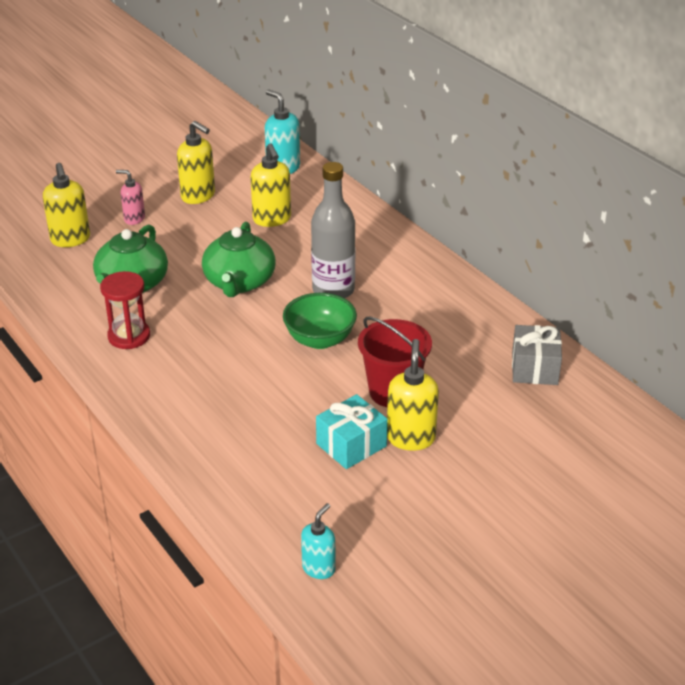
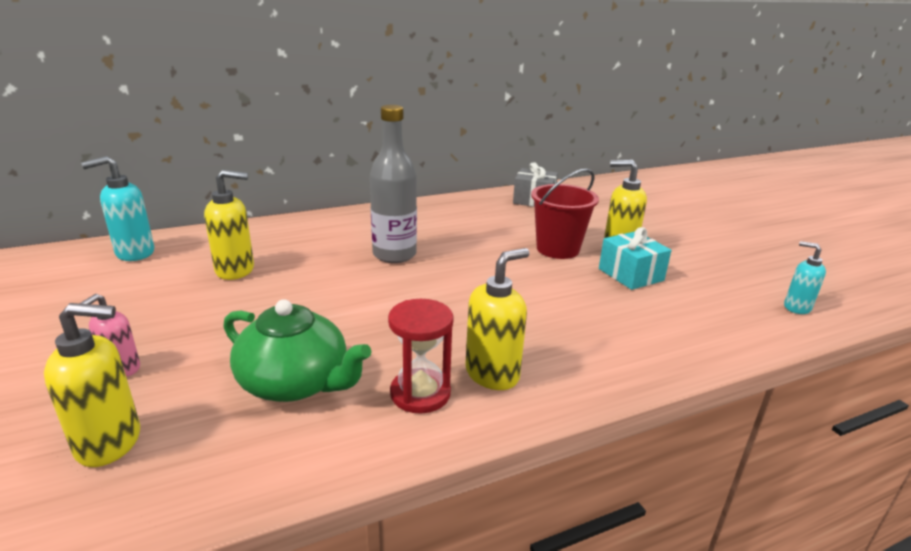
camera: 80 degrees left, 10 degrees down
(198, 196) = (125, 311): yellow soap dispenser -> yellow soap dispenser (492, 374)
(239, 282) = (347, 302): green teapot -> none
(320, 340) = (473, 270): green bowl -> none

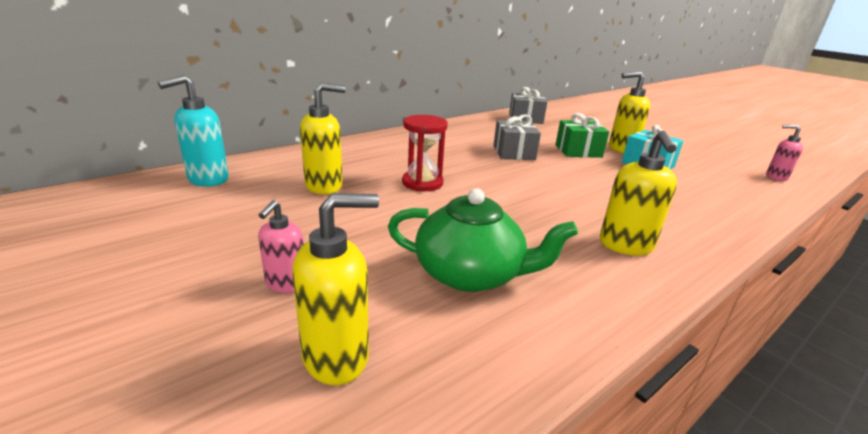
camera: 15 degrees left, 0 degrees up
(394, 255) = (456, 163): grey bottle -> none
(420, 393) = (585, 268): red hourglass -> red hourglass (422, 183)
(475, 245) = (514, 152): none -> grey gift
(492, 374) = (626, 246): yellow soap dispenser -> yellow soap dispenser turned 150 degrees clockwise
(557, 249) = (578, 151): red bucket -> green gift
(796, 307) = (776, 177): turquoise soap dispenser -> pink soap dispenser

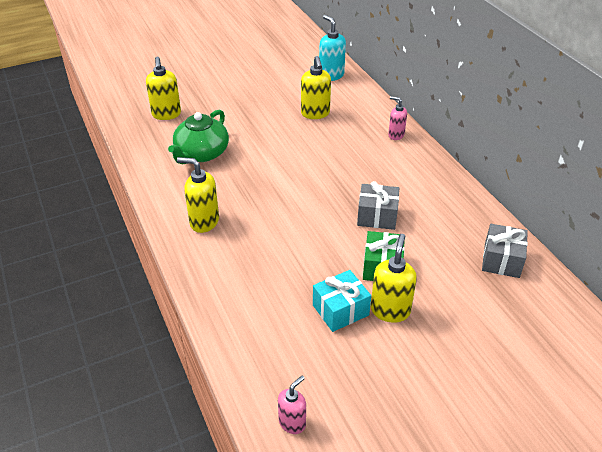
camera: 105 degrees right, 15 degrees up
(286, 284) = (215, 103): pink soap dispenser -> pink soap dispenser (396, 135)
(422, 183) = (314, 153): red hourglass -> none

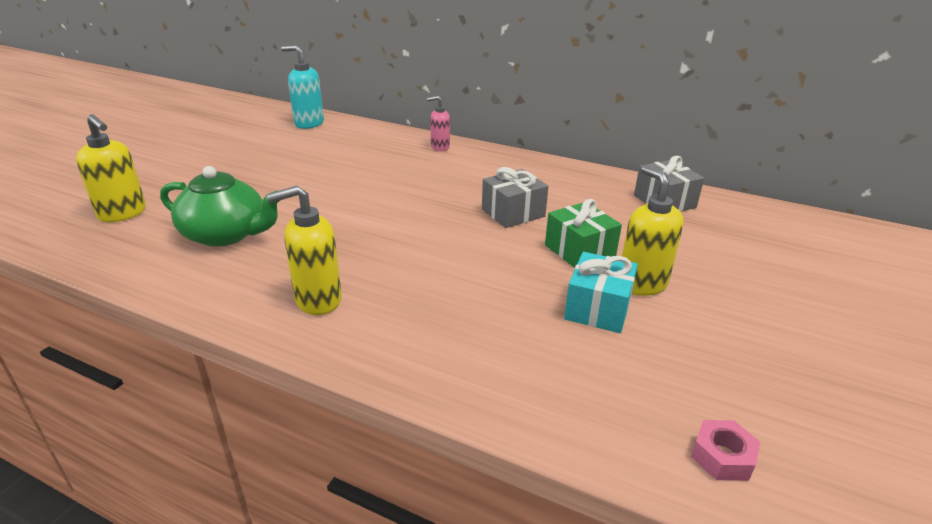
camera: 40 degrees left, 10 degrees down
(201, 154) = (226, 234): green teapot -> green teapot turned 60 degrees counterclockwise
(292, 423) = (722, 457): pink soap dispenser -> pink nut
(315, 114) = (331, 156): yellow soap dispenser -> none

